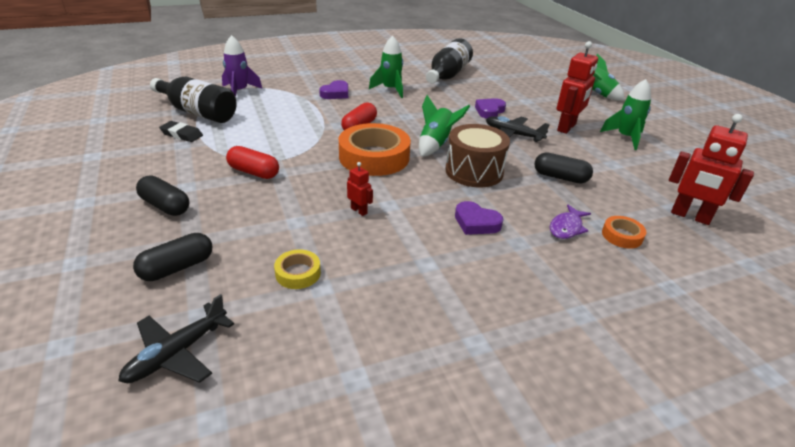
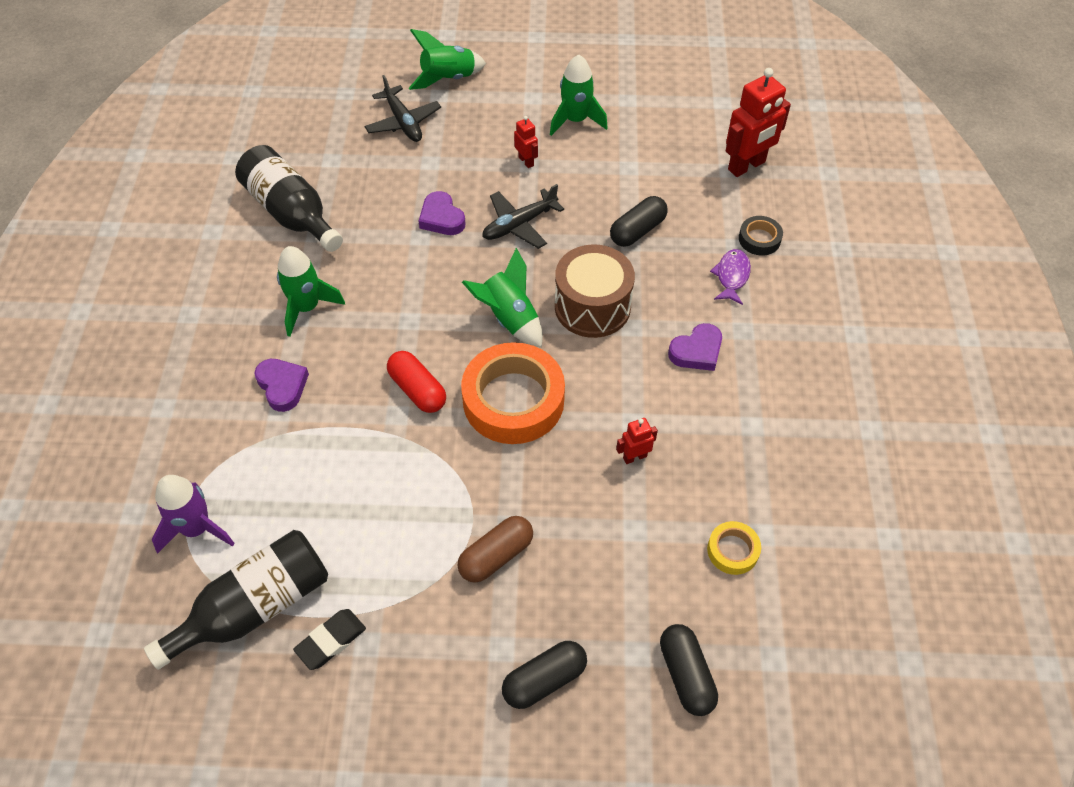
camera: 65 degrees left, 20 degrees up
(176, 353) = (824, 686): black plane -> black plane (403, 122)
(254, 172) = (496, 555): red capsule -> brown capsule
(566, 227) = (732, 276): purple fish -> purple fish turned 135 degrees counterclockwise
(567, 127) = (526, 161): red robot -> red robot, size x0.49
(622, 236) = (759, 239): orange tape -> black tape

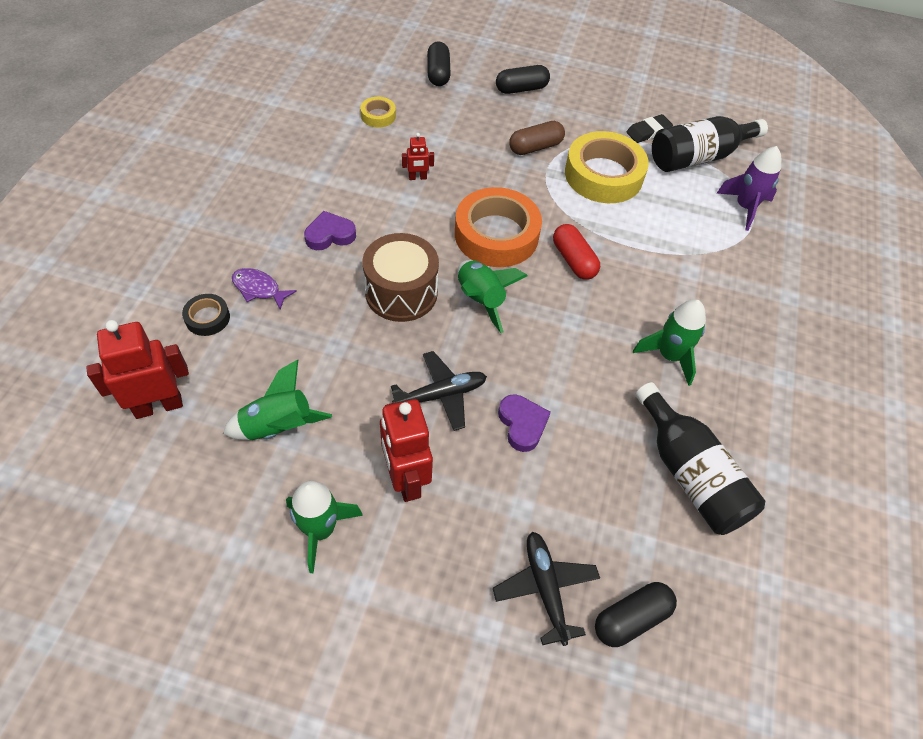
camera: 170 degrees left, 0 degrees up
(282, 386) = (688, 290): purple heart -> none
(393, 531) = (603, 175): none -> yellow tape
(448, 79) = (468, 662): green rocket -> green rocket (278, 427)
(526, 161) = (406, 479): red robot -> red robot, size x2.03
(637, 230) = (322, 357): black capsule -> black capsule (631, 619)
(732, 276) = (259, 289): purple fish -> purple fish turned 90 degrees clockwise

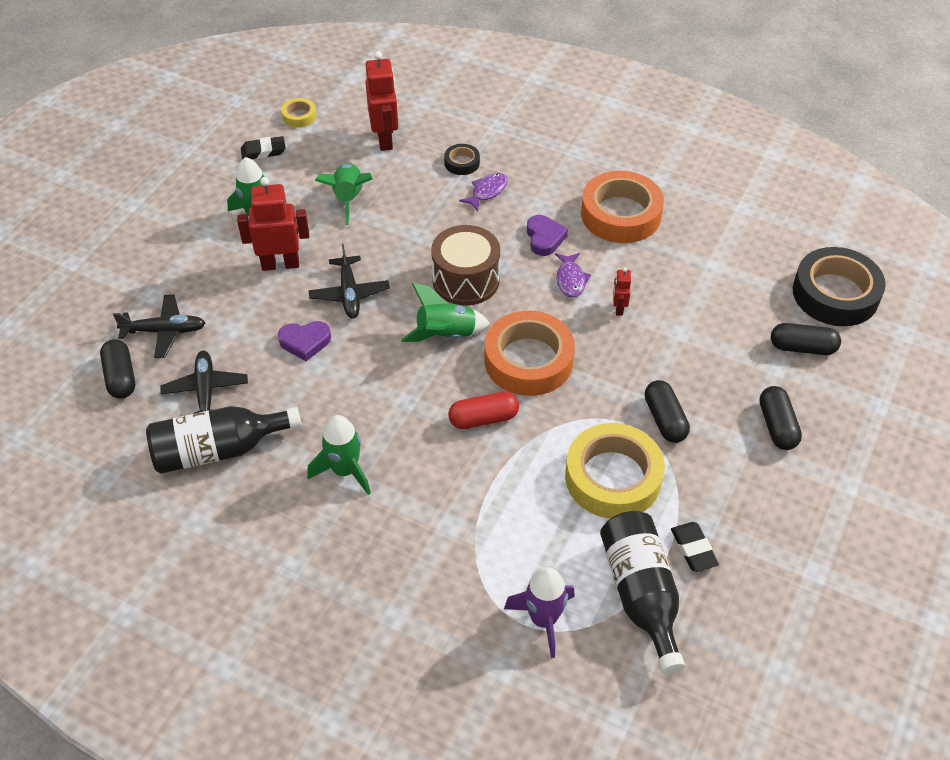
camera: 105 degrees right, 5 degrees down
(180, 558) = (263, 151): none -> black eraser
(289, 180) = (620, 214): none -> orange tape
(375, 54) = (835, 294): none -> black tape
(378, 116) = (720, 286): yellow tape -> yellow tape (299, 116)
(387, 212) = (570, 280): none -> purple fish
(535, 147) = (664, 419): brown capsule -> black capsule
(619, 510) = (206, 391): none -> black plane

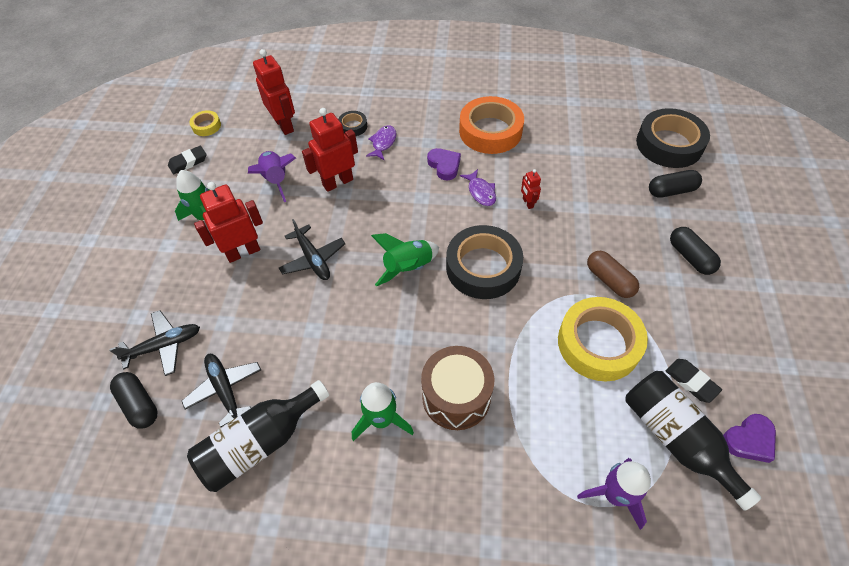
camera: 20 degrees left, 5 degrees up
(305, 342) = (294, 313): purple heart -> purple heart (749, 440)
(348, 198) = (276, 180): green rocket -> purple rocket
(414, 221) = (337, 182): none -> red robot
(466, 280) = (401, 217): brown drum -> brown drum (456, 396)
(483, 419) = (473, 329): red capsule -> none
(528, 360) = (483, 267): orange tape -> black tape
(664, 419) = (609, 280): black capsule -> brown capsule

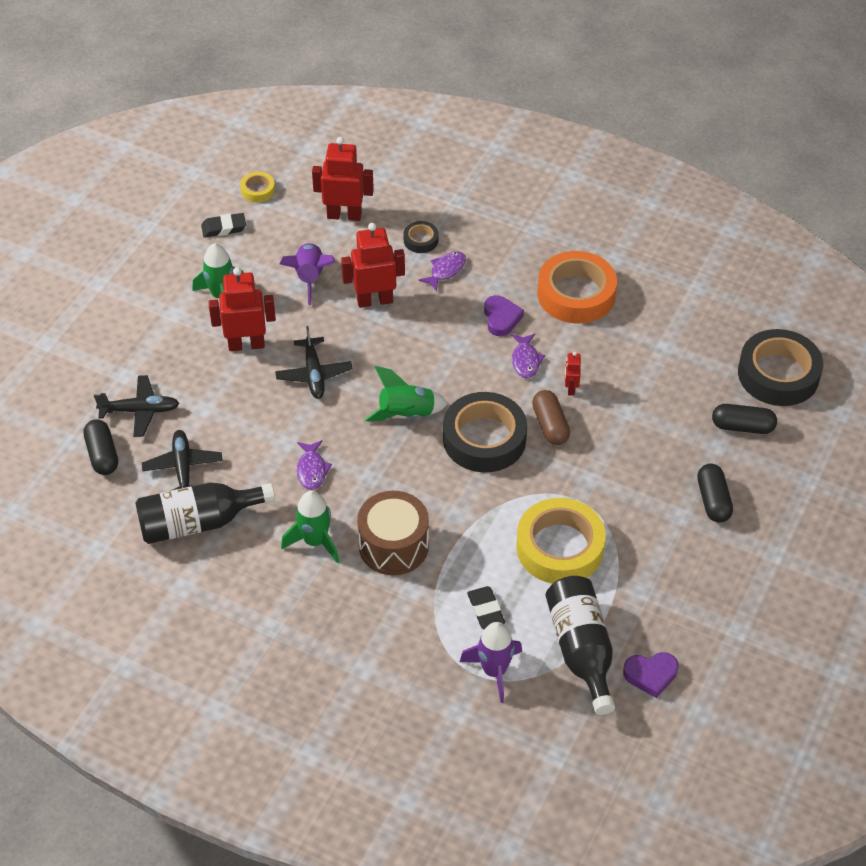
camera: 20 degrees right, 5 degrees down
(284, 125) = (344, 215): red robot -> red robot turned 75 degrees counterclockwise
(348, 348) = (312, 470): none -> purple fish
(609, 280) = (609, 494): brown capsule -> brown capsule (550, 425)
(691, 382) = (630, 611): black eraser -> black eraser (485, 610)

